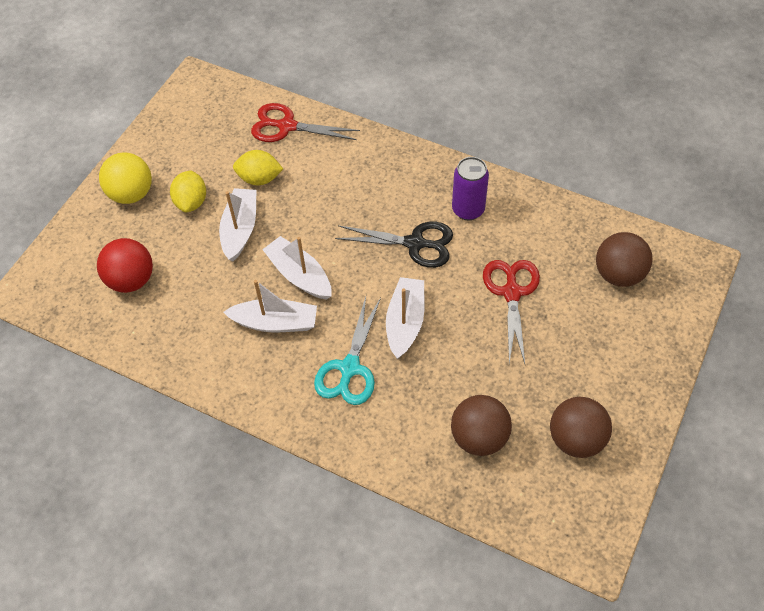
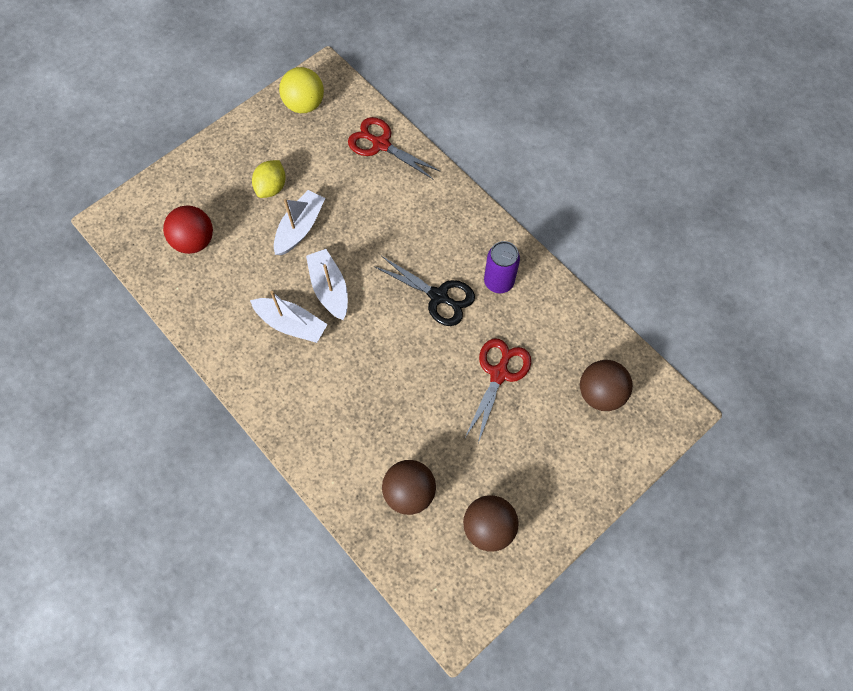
camera: 20 degrees right, 10 degrees up
(131, 194) = (227, 162): yellow ball -> yellow ball (304, 104)
(259, 179) = (336, 186): yellow lemon -> none
(349, 368) = (332, 388): turquoise scissors -> none
(405, 322) = (396, 365): white boat -> none

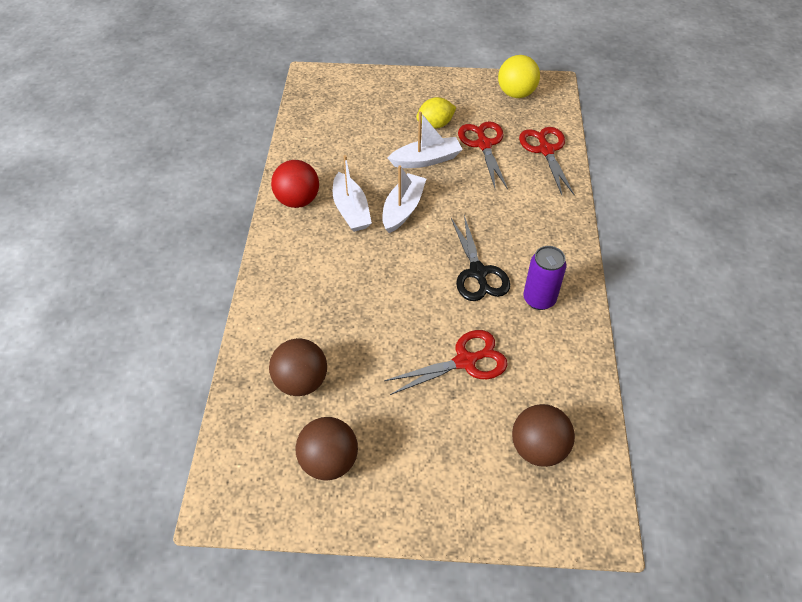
camera: 45 degrees right, 15 degrees down
(194, 241) = (348, 120): red ball -> red ball (297, 200)
(329, 176) = (484, 144): none -> red scissors

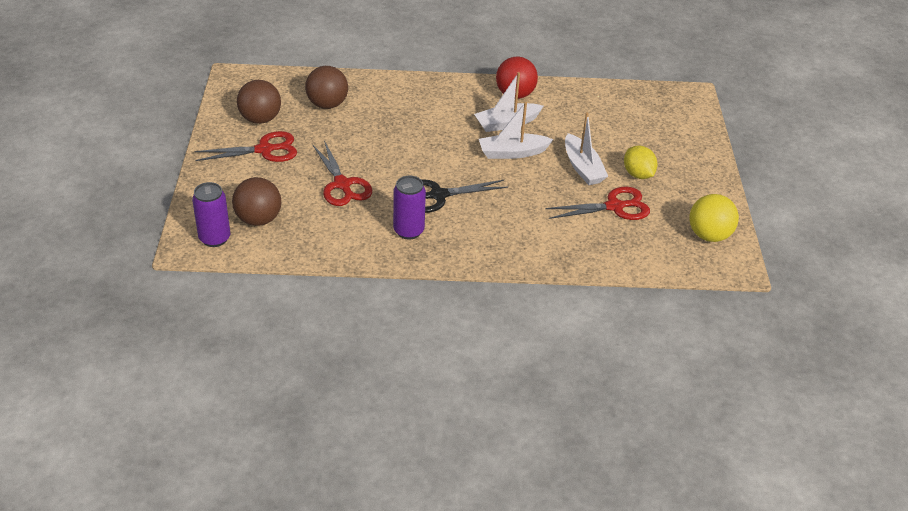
camera: 85 degrees right, 10 degrees down
(403, 209) = (512, 153): white boat -> white boat turned 150 degrees clockwise
(546, 150) = (616, 251): red scissors -> red scissors (264, 150)
(580, 496) = (214, 238): none -> purple can

